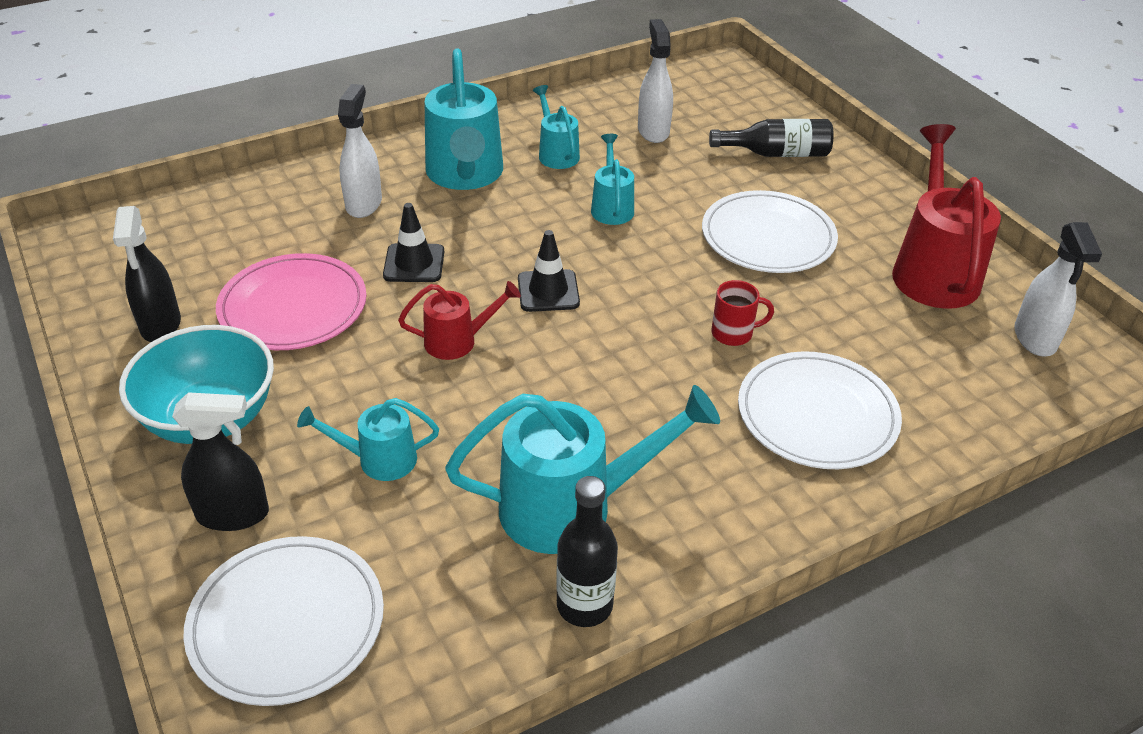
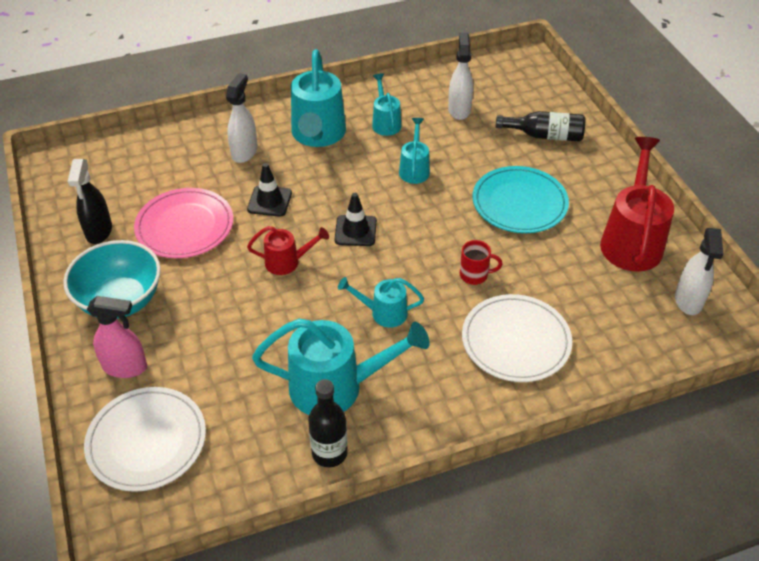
camera: 10 degrees right, 5 degrees up
(233, 514) = (125, 367): black spray bottle -> pink spray bottle
(378, 459) = (220, 340): turquoise watering can -> turquoise watering can (383, 313)
(768, 237) = (519, 203): white plate -> turquoise plate

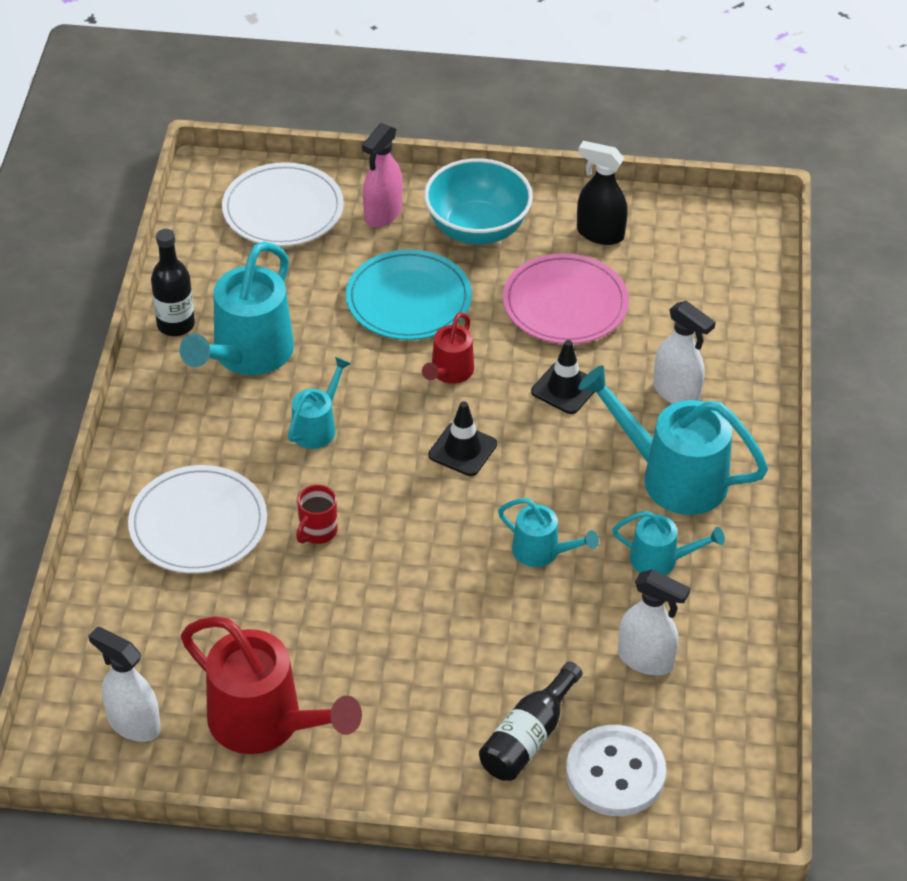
camera: 115 degrees right, 0 degrees up
(519, 203) = (409, 636): turquoise plate -> turquoise plate (408, 299)
(538, 100) = (615, 773): none -> white button

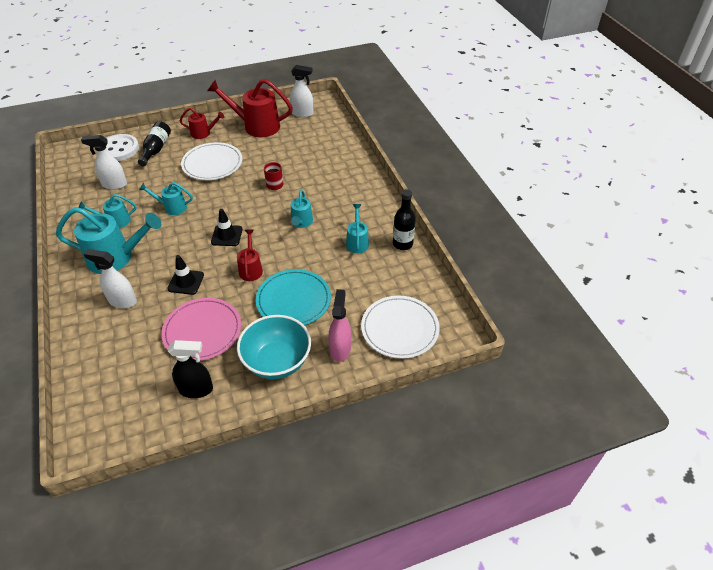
camera: 155 degrees right, 0 degrees up
(198, 524) = (326, 172): white plate -> white plate (212, 164)
(246, 355) = (357, 242): turquoise watering can -> turquoise watering can, size x0.54
(400, 748) = (203, 133): none -> red watering can

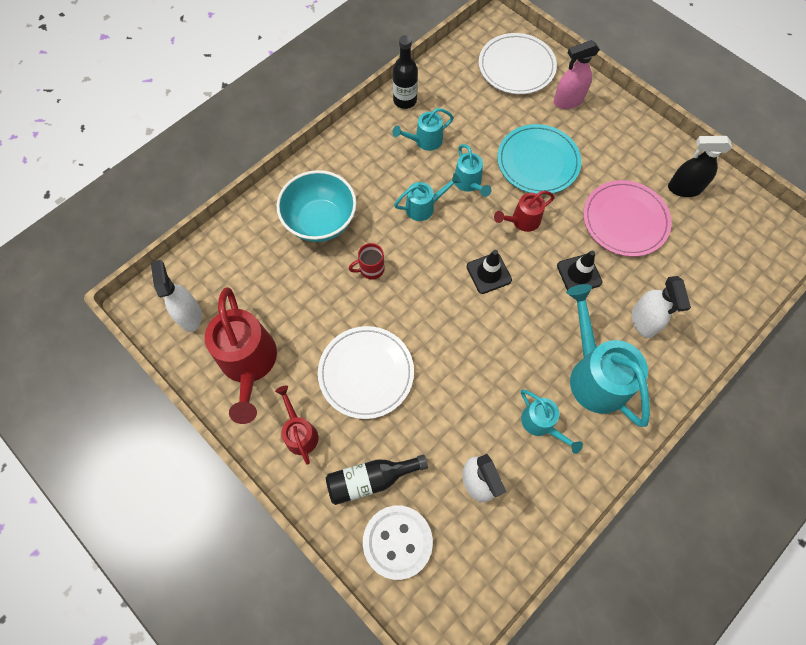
camera: 115 degrees left, 20 degrees up
(172, 207) = (478, 369): turquoise watering can -> turquoise watering can (469, 183)
(196, 389) = (684, 188): black spray bottle -> black spray bottle turned 60 degrees counterclockwise
(277, 361) = (613, 142): turquoise bowl -> turquoise bowl (320, 221)

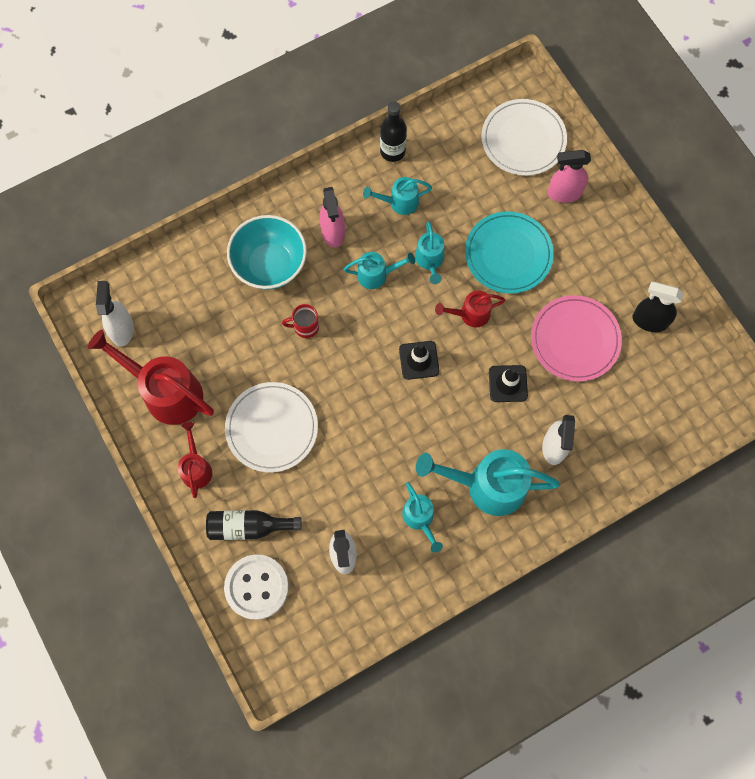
camera: 15 degrees right, 5 degrees up
(249, 364) = (165, 391): red watering can -> red watering can turned 120 degrees clockwise
(372, 179) = (333, 232): none -> pink spray bottle
(594, 374) = (486, 485): turquoise watering can -> turquoise watering can turned 75 degrees counterclockwise

